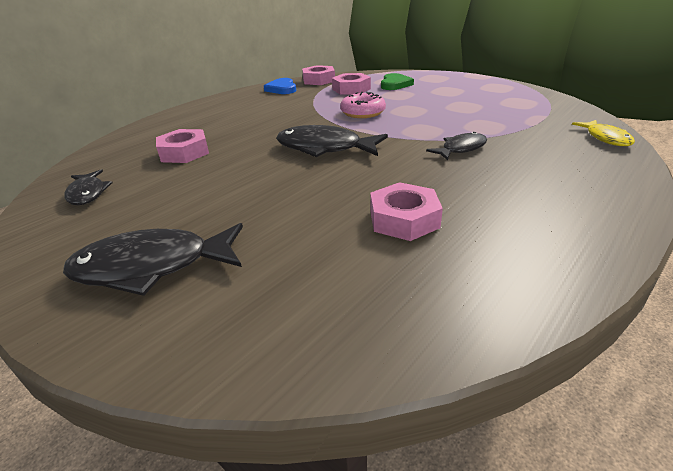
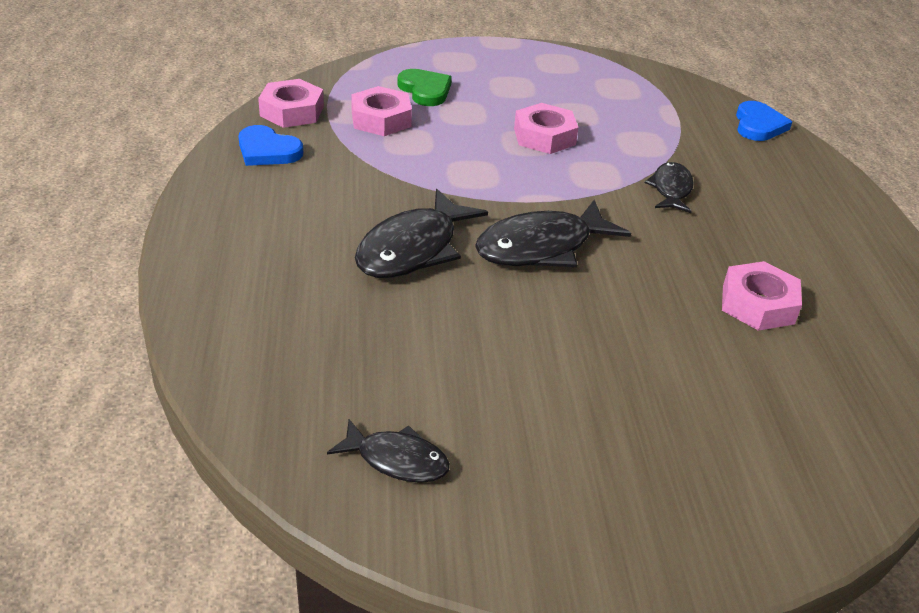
camera: 50 degrees left, 5 degrees up
(152, 266) = (663, 478): black fish -> black fish (413, 249)
(184, 152) = (381, 335): pink nut -> pink nut (544, 136)
(363, 113) = (479, 165): pink donut -> none
(606, 138) = (758, 125): yellow fish -> blue heart

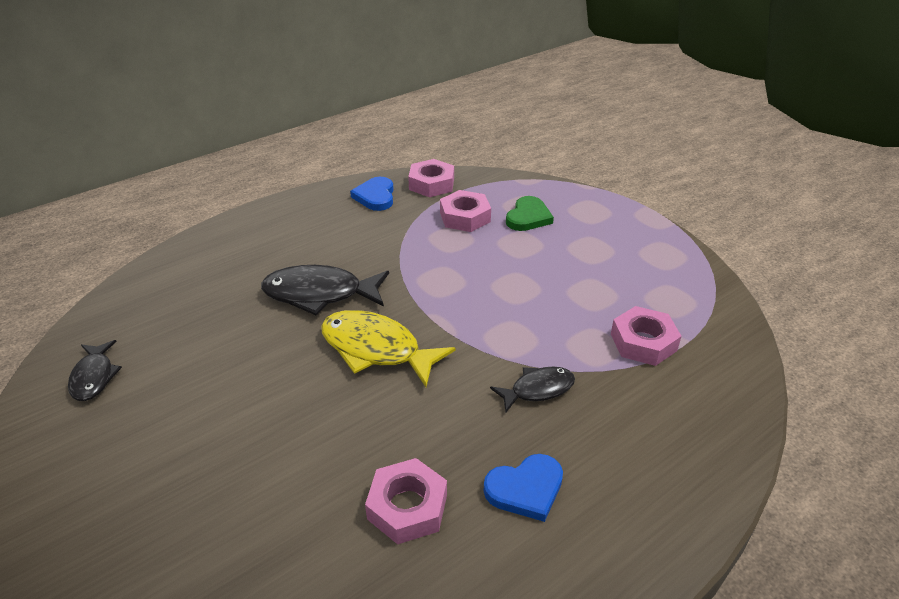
camera: 60 degrees right, 0 degrees up
(541, 247) = (376, 349): black fish -> yellow fish
(544, 136) = (535, 292): pink nut -> pink nut (643, 342)
(758, 125) = (732, 410): blue heart -> blue heart (525, 489)

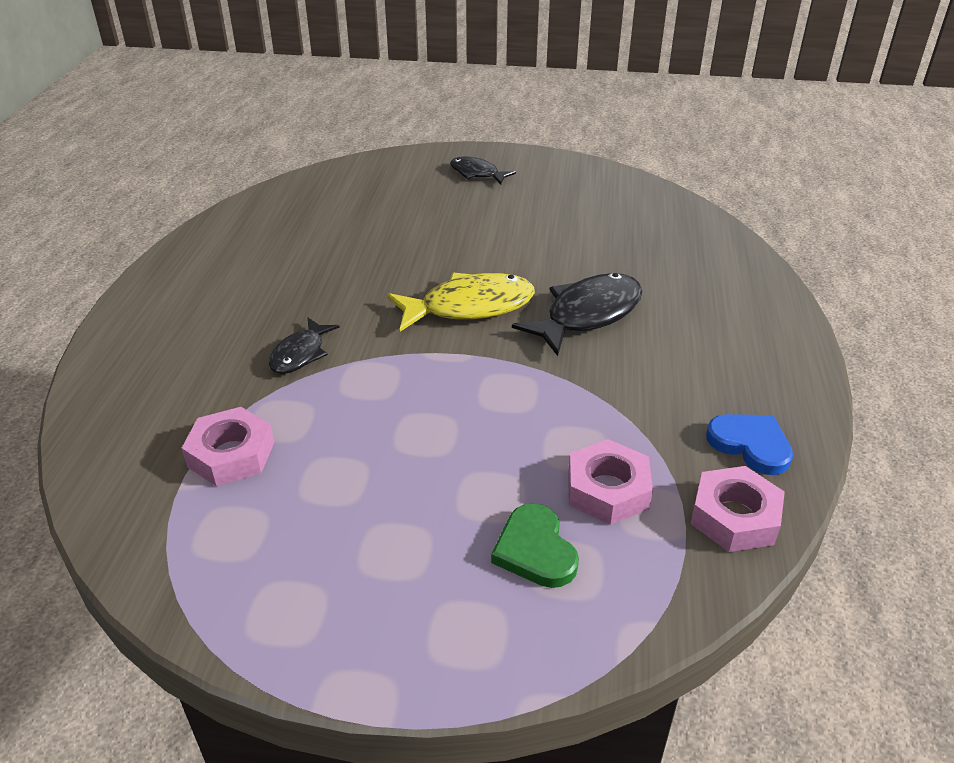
camera: 135 degrees right, 0 degrees up
(94, 377) = (614, 197): black fish -> black fish (477, 173)
(407, 507) = (319, 251): pink nut -> none
(525, 489) = (249, 294): blue heart -> none

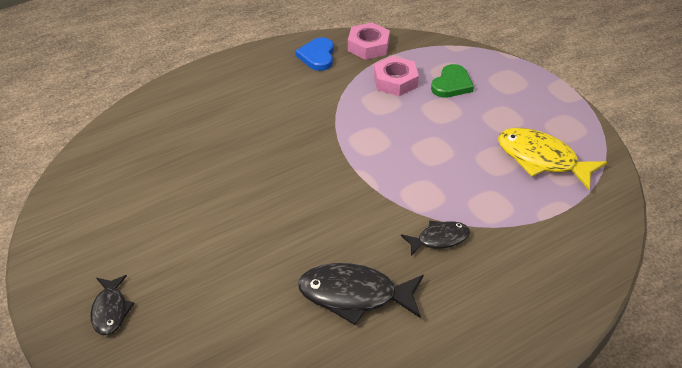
camera: 130 degrees left, 5 degrees up
(231, 454) = (533, 205): pink nut -> none
(469, 307) = (312, 198): yellow fish -> yellow fish (542, 159)
(587, 315) = (267, 146): black fish -> black fish (354, 295)

